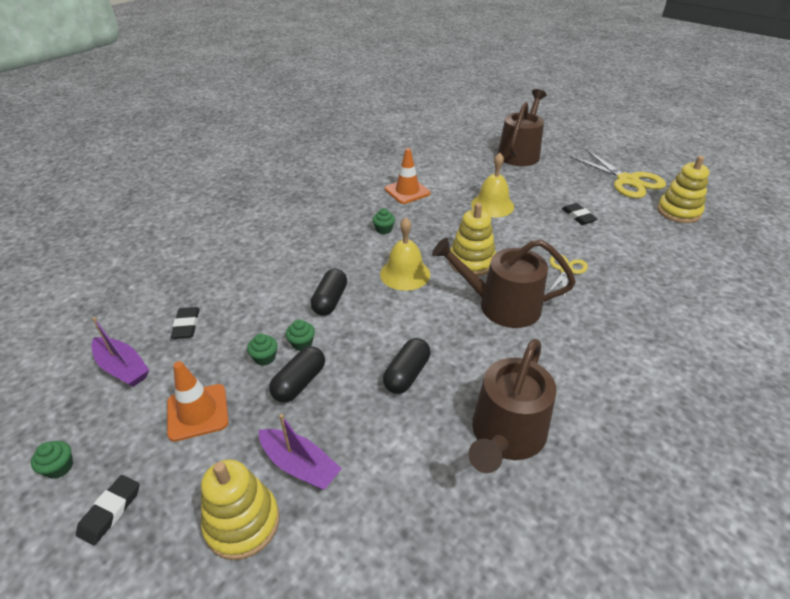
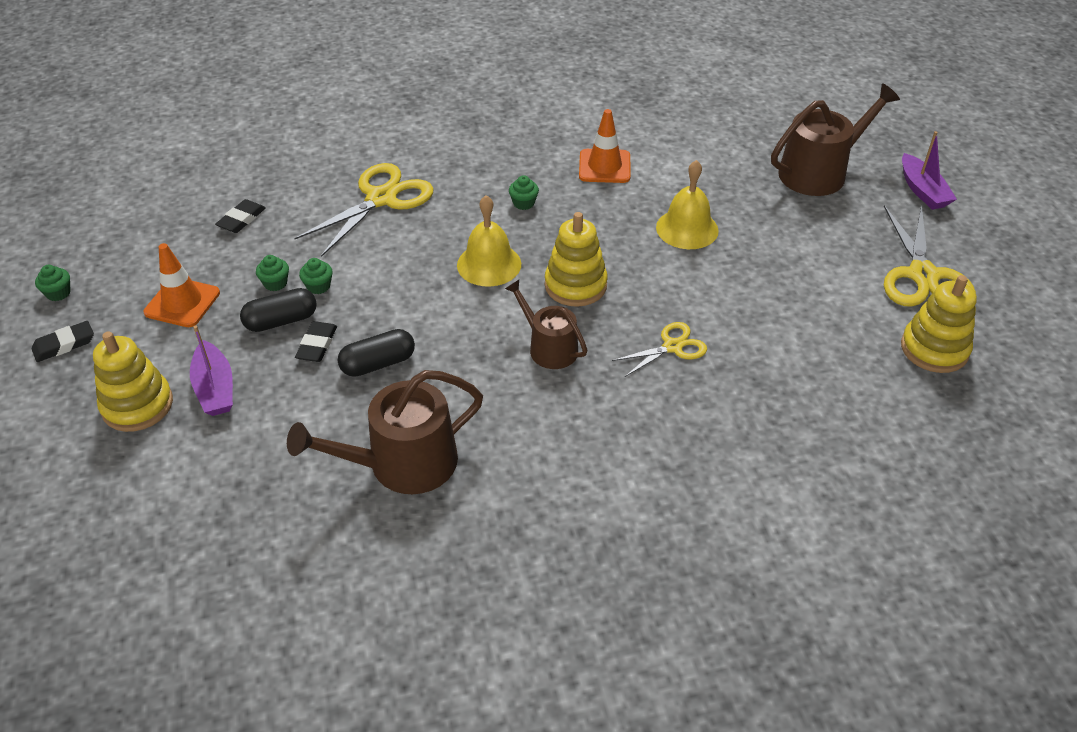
camera: 35 degrees right, 5 degrees up
(123, 368) = (161, 234): purple boat -> purple boat (922, 191)
(284, 265) = (381, 199): none -> yellow scissors
(330, 300) = (386, 257): black capsule -> none
(501, 305) = (548, 347): brown watering can -> brown watering can, size x0.62
(578, 216) = (780, 291): black eraser -> black eraser (317, 345)

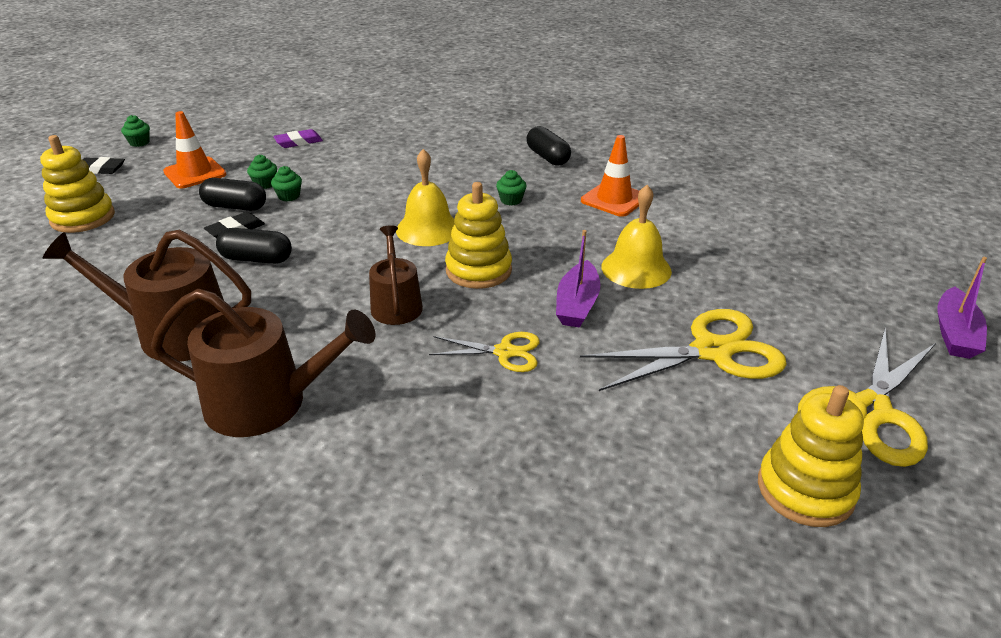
camera: 35 degrees right, 10 degrees down
(215, 388) = (138, 228): purple boat -> purple boat (577, 305)
(241, 219) = (298, 142): black eraser -> purple eraser
(381, 199) = (406, 161): yellow scissors -> yellow scissors (712, 351)
(503, 142) = (547, 157): none -> black capsule
(819, 172) = (836, 275): brown watering can -> brown watering can (268, 403)

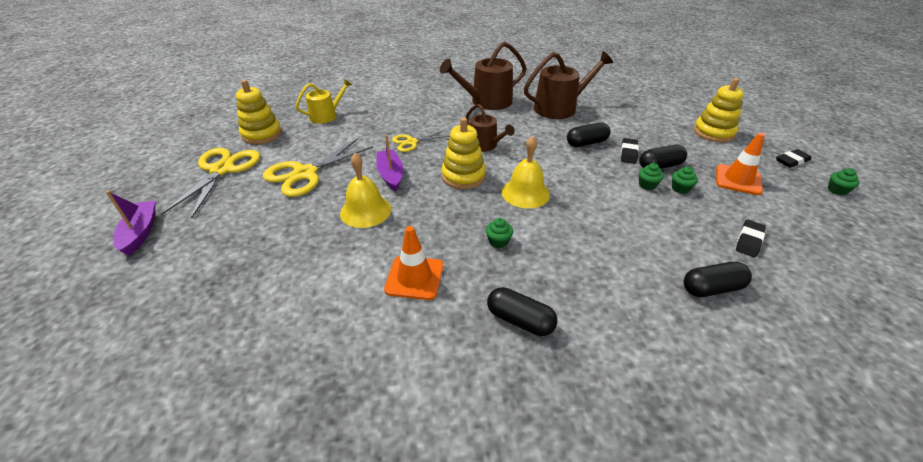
camera: 150 degrees right, 5 degrees up
(298, 142) = (749, 241): purple eraser -> black eraser
(384, 133) = (712, 288): none -> black capsule
(641, 501) = (326, 115): none -> yellow watering can

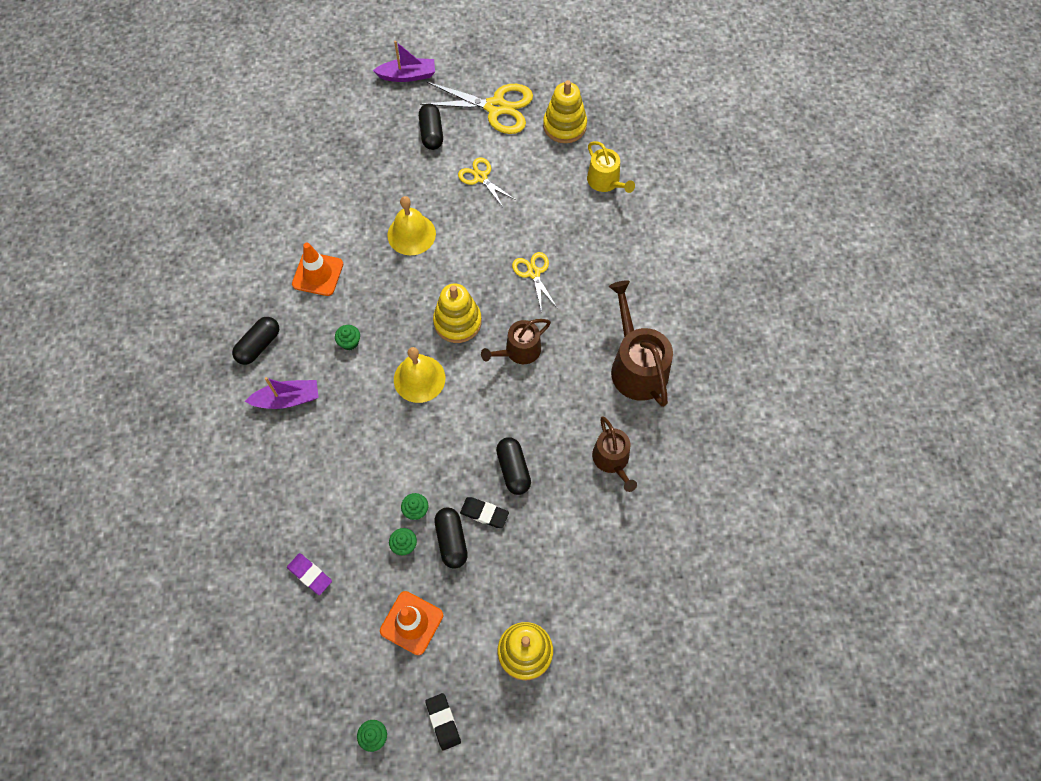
camera: 95 degrees right, 25 degrees up
(305, 173) = (480, 177): yellow scissors -> yellow scissors, size x0.56
(390, 175) = (469, 253): purple boat -> purple boat (287, 399)
(560, 108) = (612, 460): brown watering can -> brown watering can, size x0.62
(712, 288) = (259, 506): black capsule -> black capsule (431, 133)
(749, 241) = (310, 574): black eraser -> purple eraser

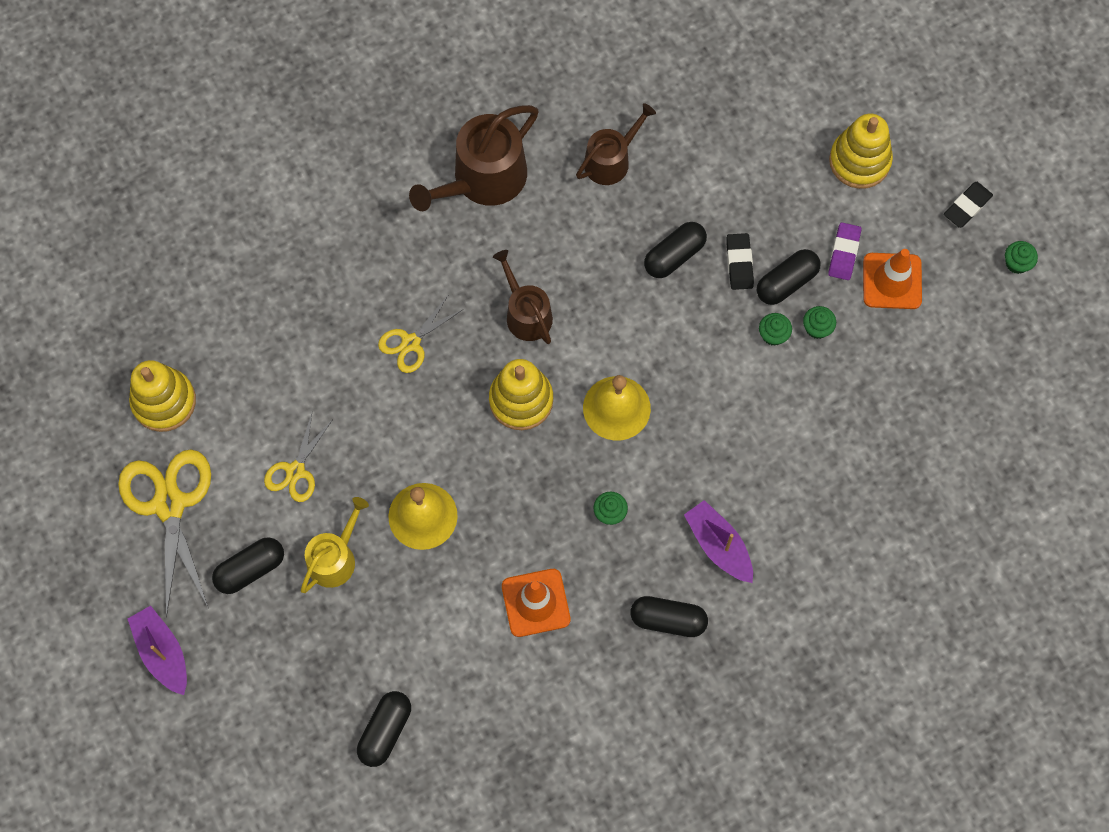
camera: 115 degrees left, 5 degrees up
(292, 165) = (385, 731): none -> black capsule
(310, 574) = (900, 408): purple eraser -> purple eraser (844, 253)
(519, 351) = (526, 313): brown watering can -> brown watering can turned 150 degrees counterclockwise
(606, 181) = (234, 314): yellow watering can -> yellow watering can (335, 558)

